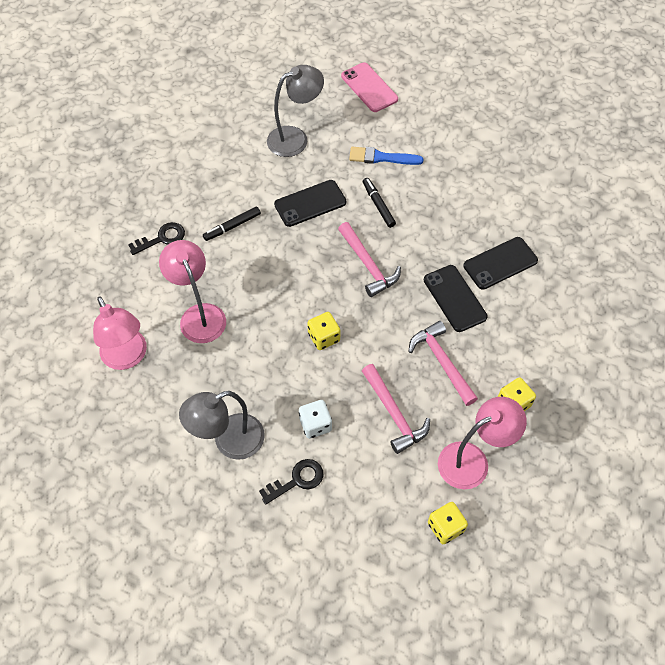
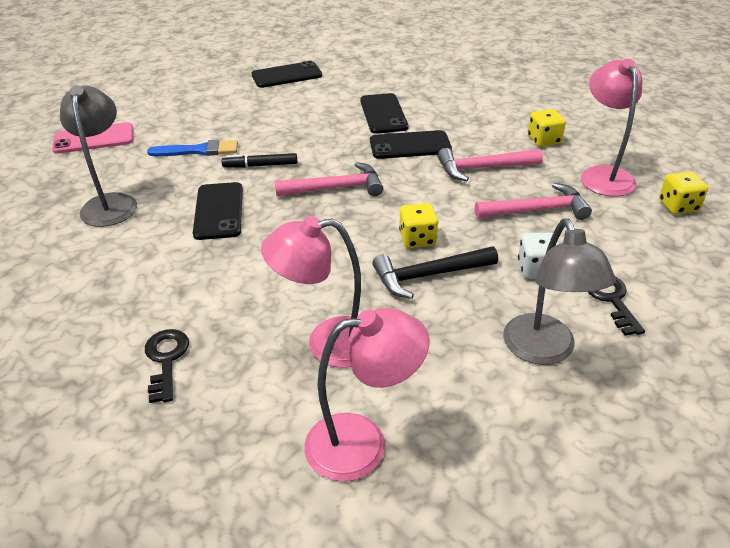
camera: 70 degrees left, 20 degrees down
(232, 226) = (202, 282): black marker -> none
(284, 355) = (429, 275): none -> black hammer
(381, 157) = (198, 151): blue brush -> blue brush turned 120 degrees counterclockwise
(535, 167) = (287, 75): none -> black phone

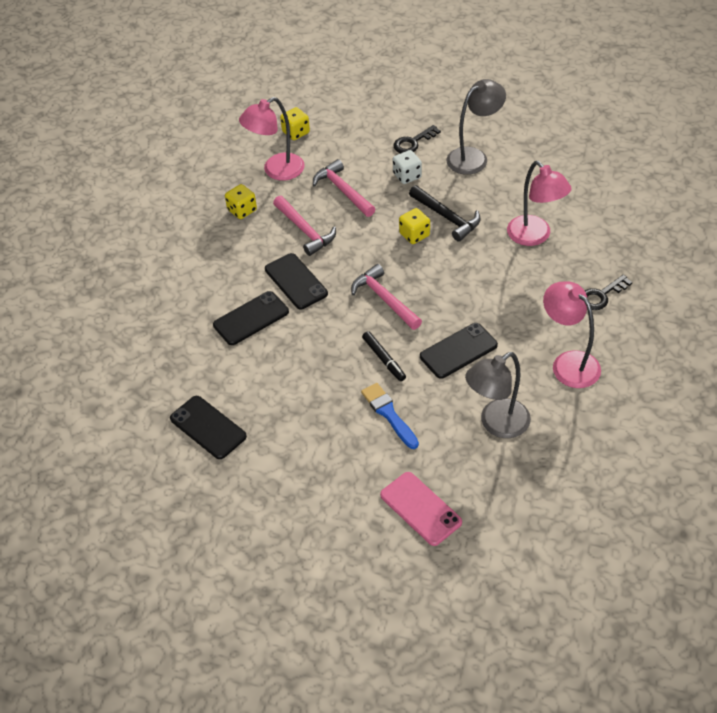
camera: 115 degrees left, 10 degrees up
(363, 443) = (584, 198): pink lamp -> pink lamp (568, 363)

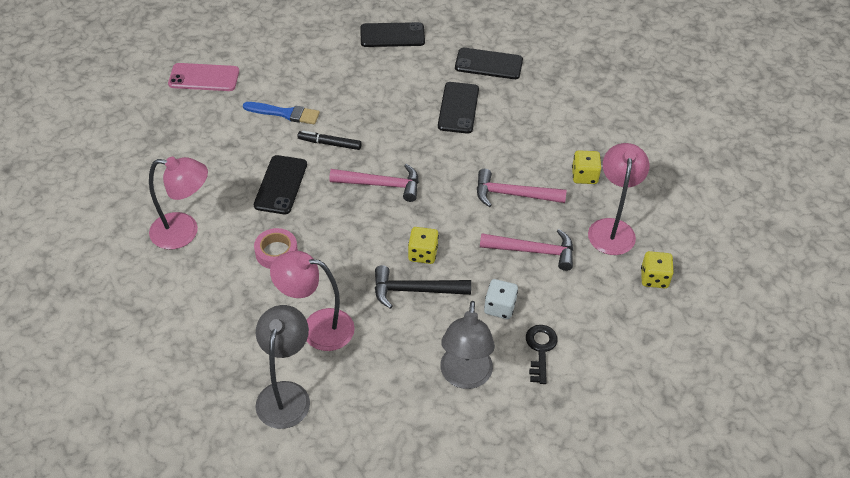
camera: 130 degrees right, 0 degrees up
(296, 281) = (464, 152): black phone -> black phone (488, 64)
(496, 424) = (201, 154): grey lamp -> grey lamp (286, 394)
(513, 302) = (276, 252): none -> pink tape
(601, 295) = (204, 310): black key -> none

